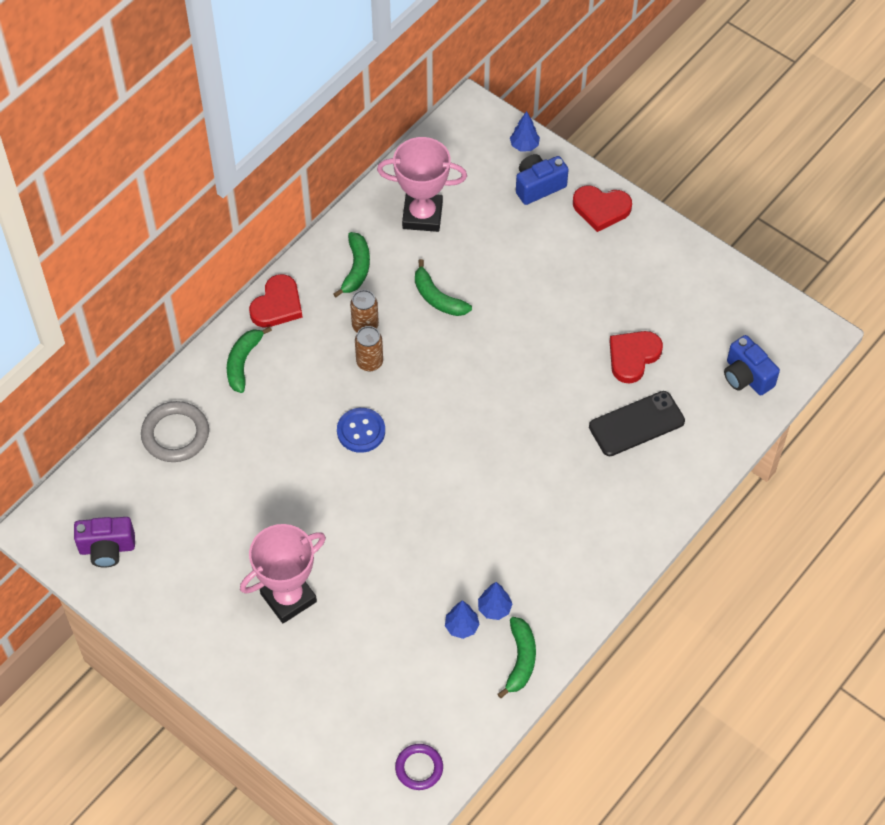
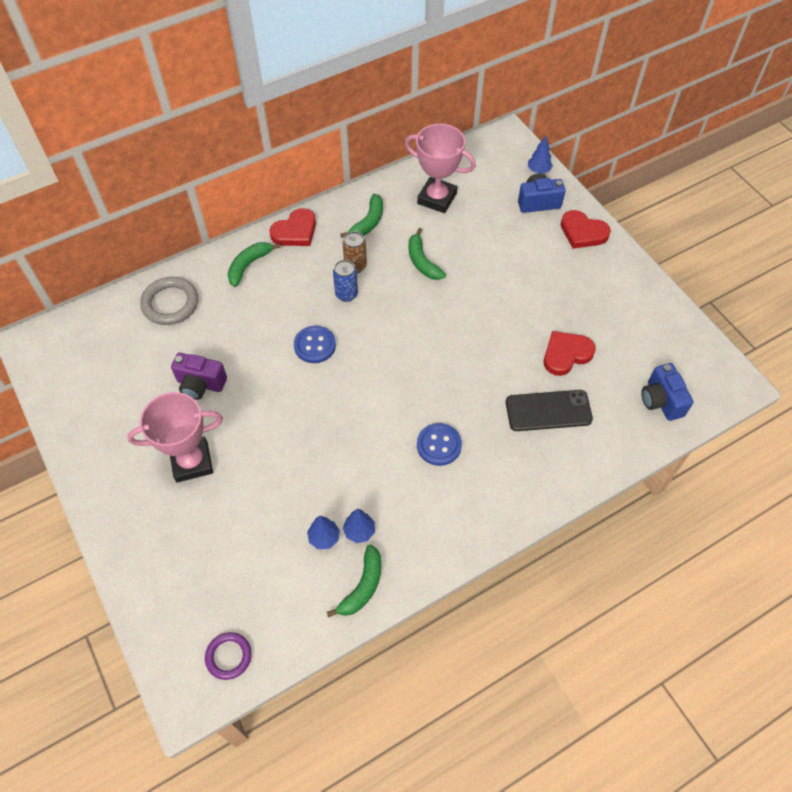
camera: 20 degrees right, 0 degrees up
(107, 548) = (72, 374): purple camera -> purple camera (200, 384)
(369, 362) = (346, 294): brown can -> blue can
(538, 496) = (439, 445): none -> blue button

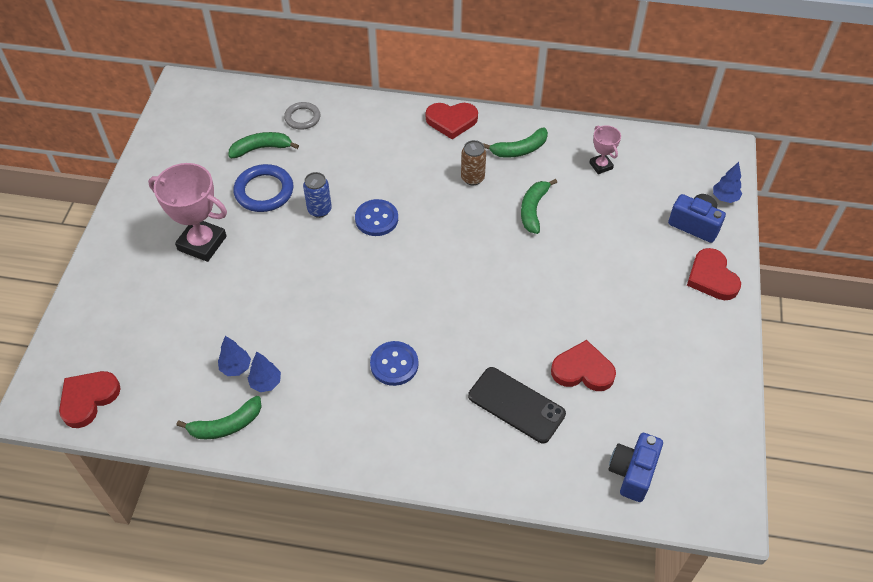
camera: 40 degrees right, 5 degrees down
(170, 303) = (302, 118): grey ring -> grey ring, size x0.64
(200, 384) = (264, 191): purple camera -> blue ring
(229, 656) = (88, 399): purple ring -> red heart
(249, 265) = (388, 125): green banana -> green banana (261, 148)
(346, 294) = (442, 195): blue can -> blue can (319, 210)
(437, 198) = (601, 166): pink trophy -> pink trophy, size x0.52

